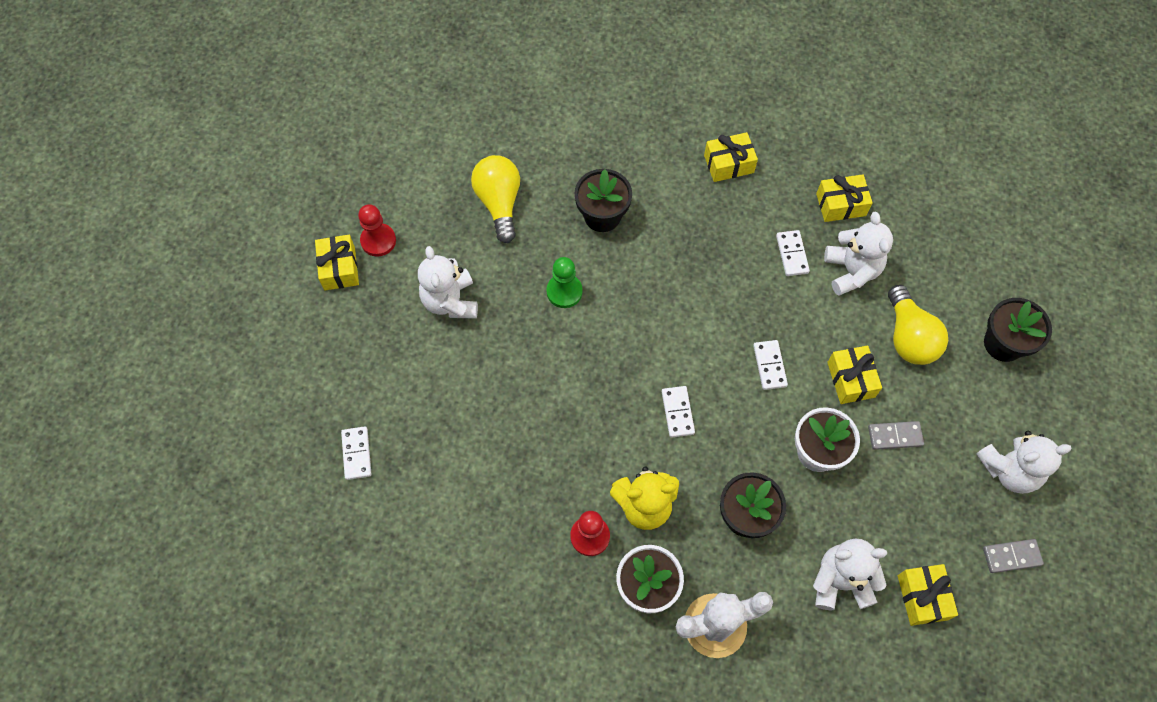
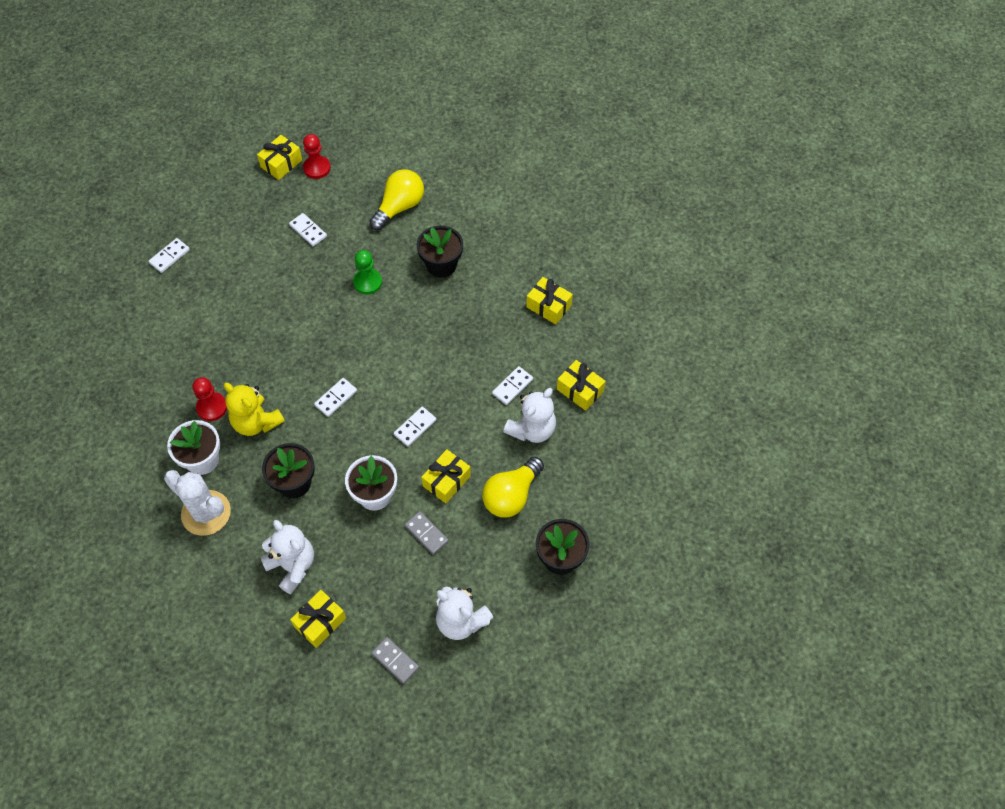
camera: 50 degrees right, 5 degrees down
(450, 301) = (308, 231): white teddy bear -> white domino

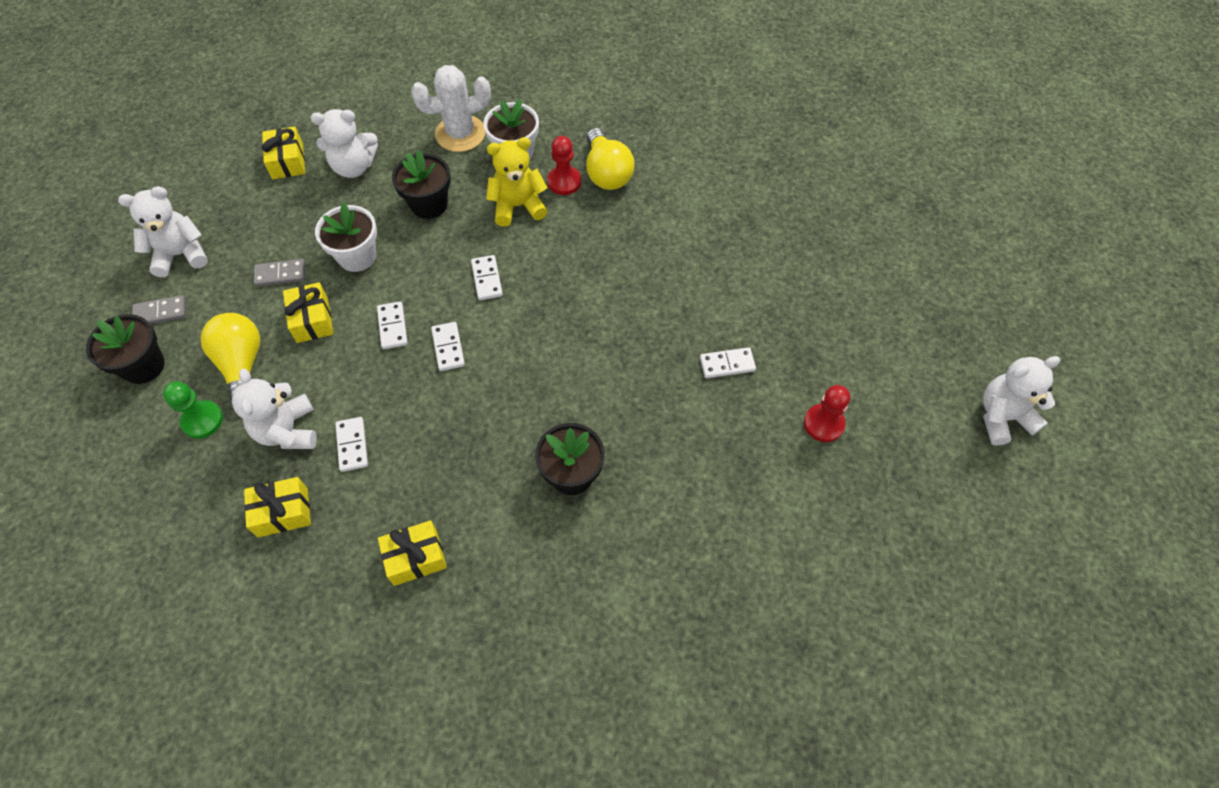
camera: 125 degrees right, 0 degrees up
(169, 256) = (781, 225): white domino -> white domino (448, 347)
(253, 95) = (1002, 417): none -> white teddy bear
(281, 163) = (856, 390): yellow gift -> none
(367, 282) = (607, 383): green pawn -> green pawn (202, 420)
(395, 661) = (203, 192): grey domino -> grey domino (160, 312)
(399, 207) = (695, 481): yellow light bulb -> yellow light bulb (607, 173)

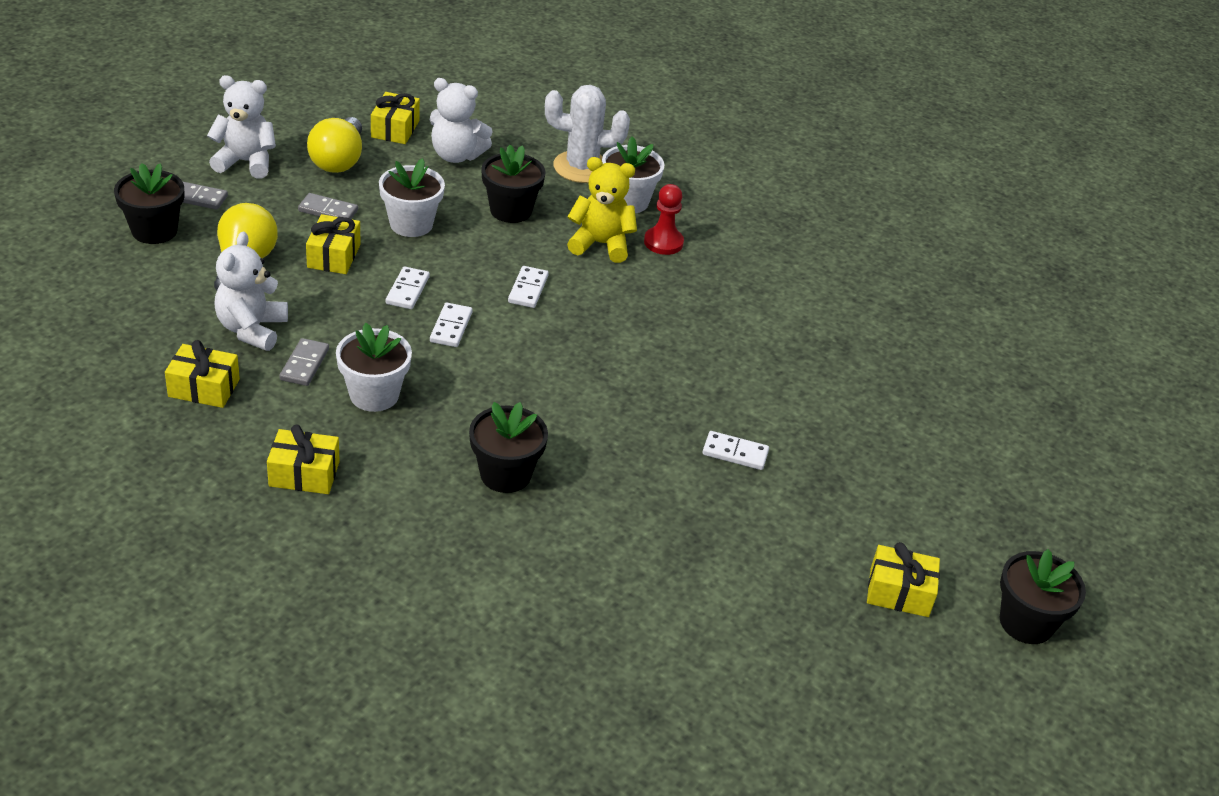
camera: 20 degrees right, 20 degrees down
(202, 420) = (179, 291): green pawn -> none
(352, 445) = (304, 364): white domino -> grey domino
(426, 448) = (374, 395): none -> white flower pot
(607, 173) = (714, 251): yellow light bulb -> yellow light bulb (339, 160)
(823, 424) = (808, 544): red pawn -> none
(907, 435) = (899, 592): none -> yellow gift
(1002, 417) = (1026, 623): white teddy bear -> black flower pot

